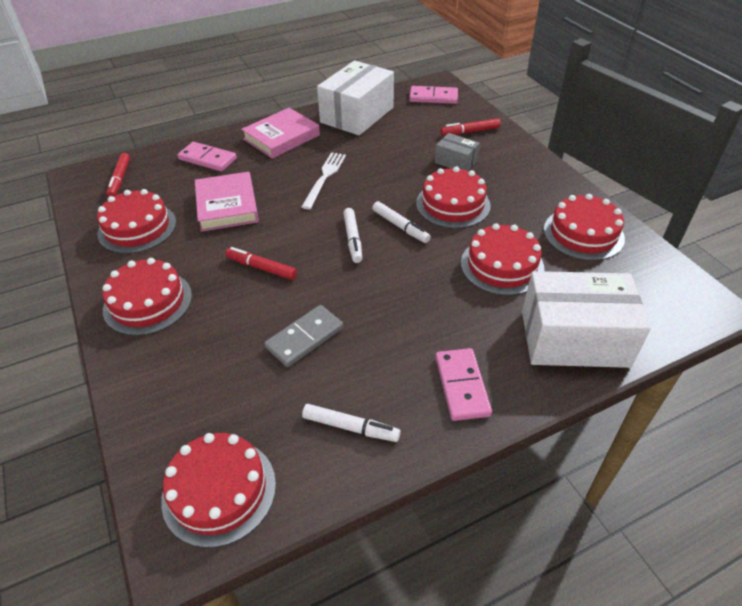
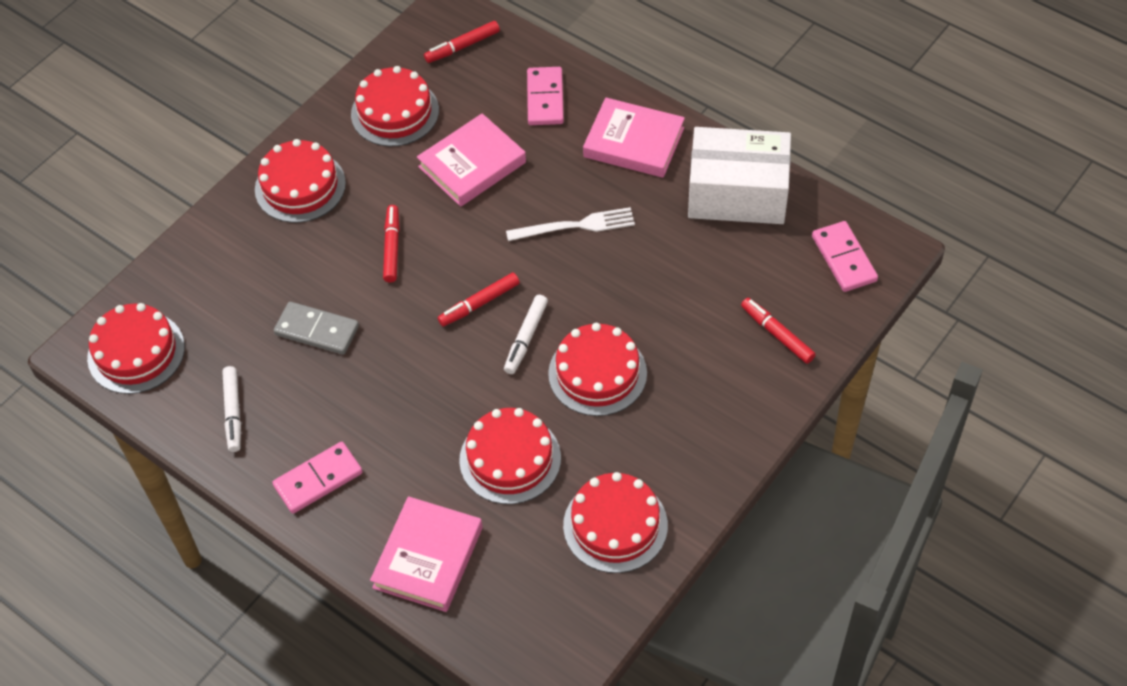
camera: 65 degrees right, 10 degrees up
(353, 239) = (479, 304): white marker -> red marker
(456, 162) = (692, 344): grey box -> none
(574, 338) = (428, 557): white box -> pink book

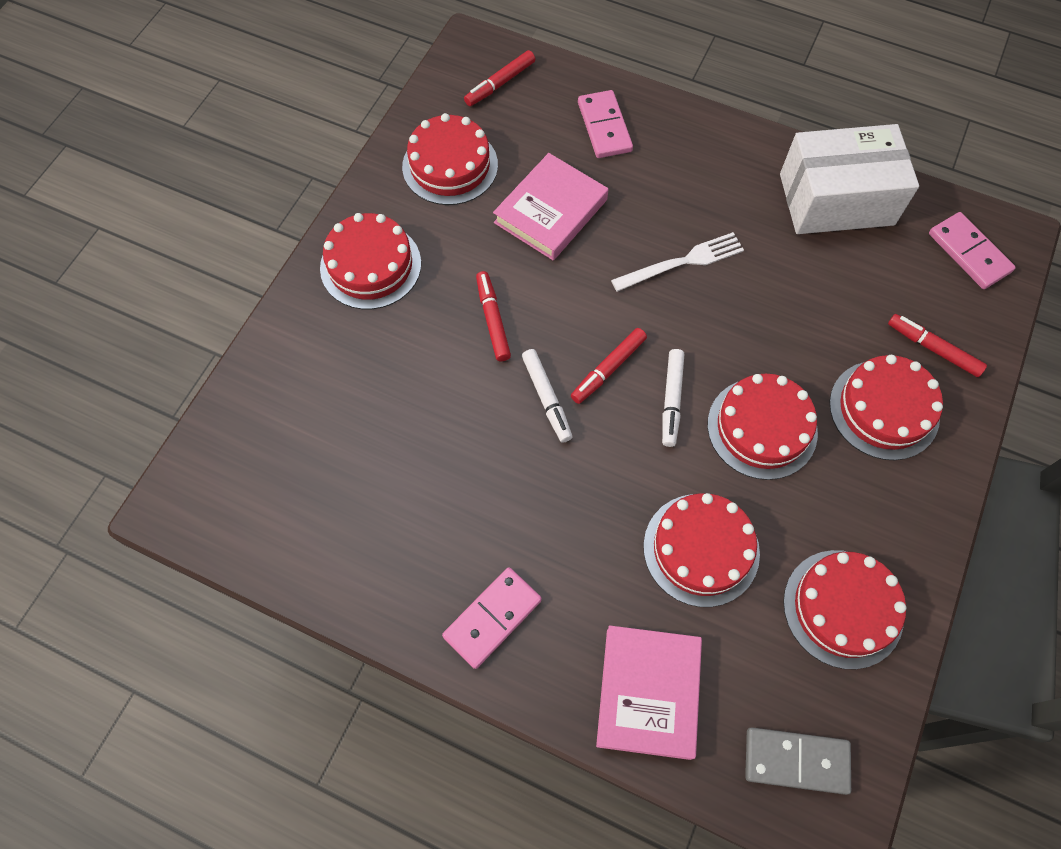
camera: 15 degrees left, 10 degrees up
(136, 352) = (235, 497): red cake -> red cake (884, 409)
(233, 412) = (369, 552): white marker -> white marker (546, 398)
(317, 330) = (438, 433): grey domino -> grey domino (796, 761)
(633, 142) = (711, 161): pink book -> none

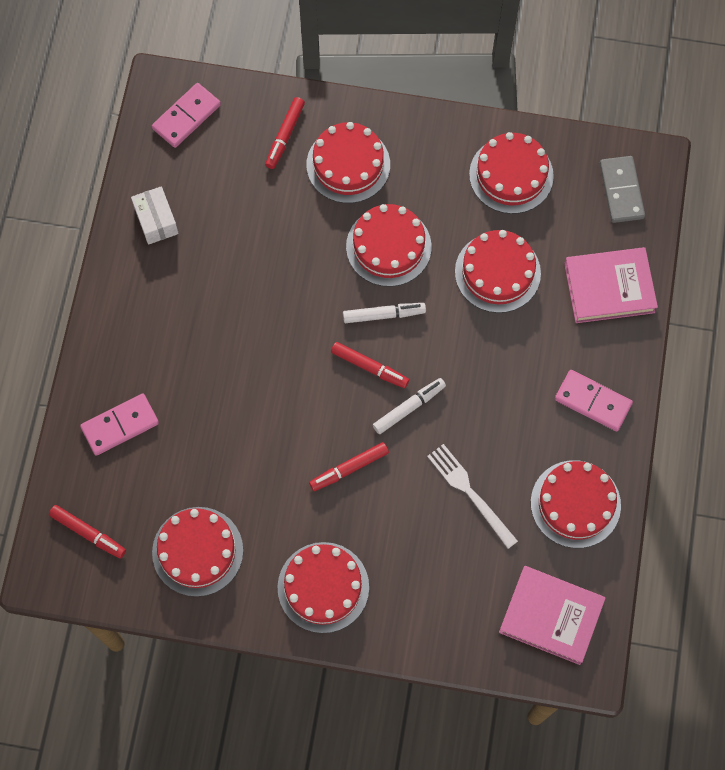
camera: 105 degrees left, 5 degrees up
(367, 554) = (575, 504): none -> red cake
(551, 211) = (226, 449): pink book -> pink book (551, 616)
(682, 262) = (252, 331): white fork -> white fork (470, 493)
(836, 199) = (156, 221): white box -> white box, size x0.49

